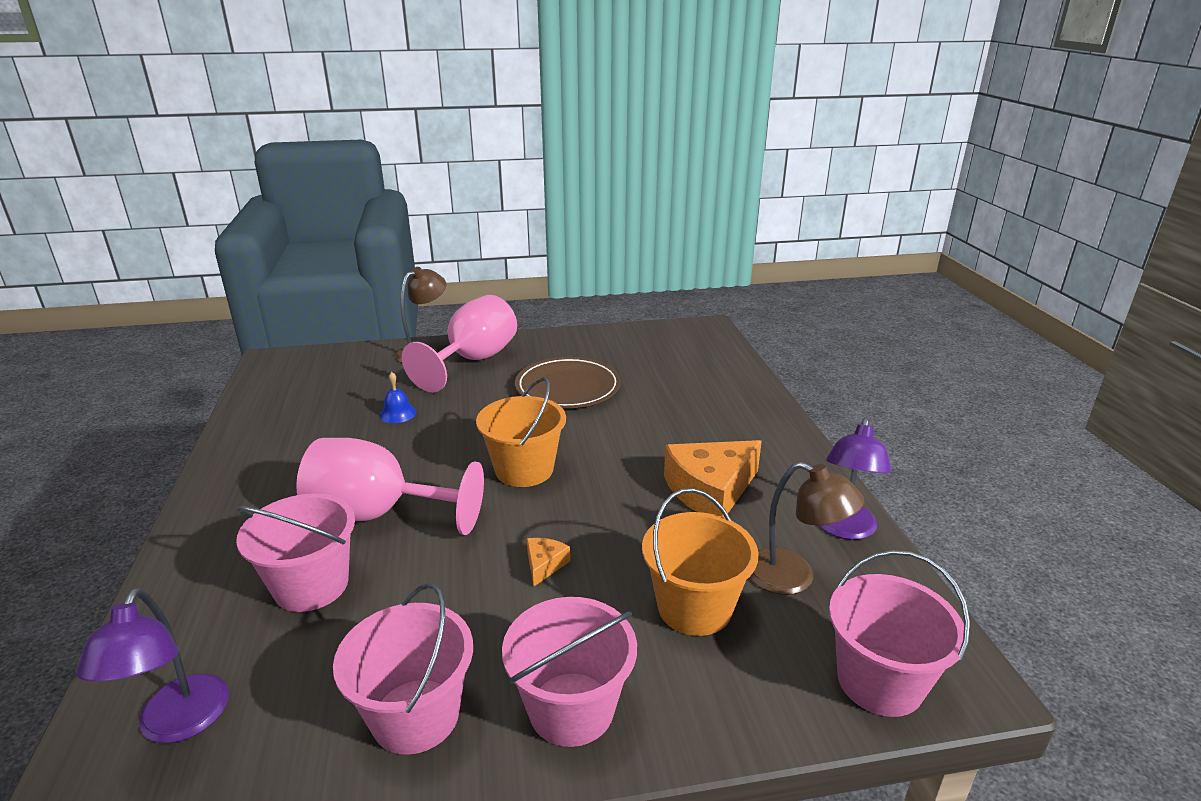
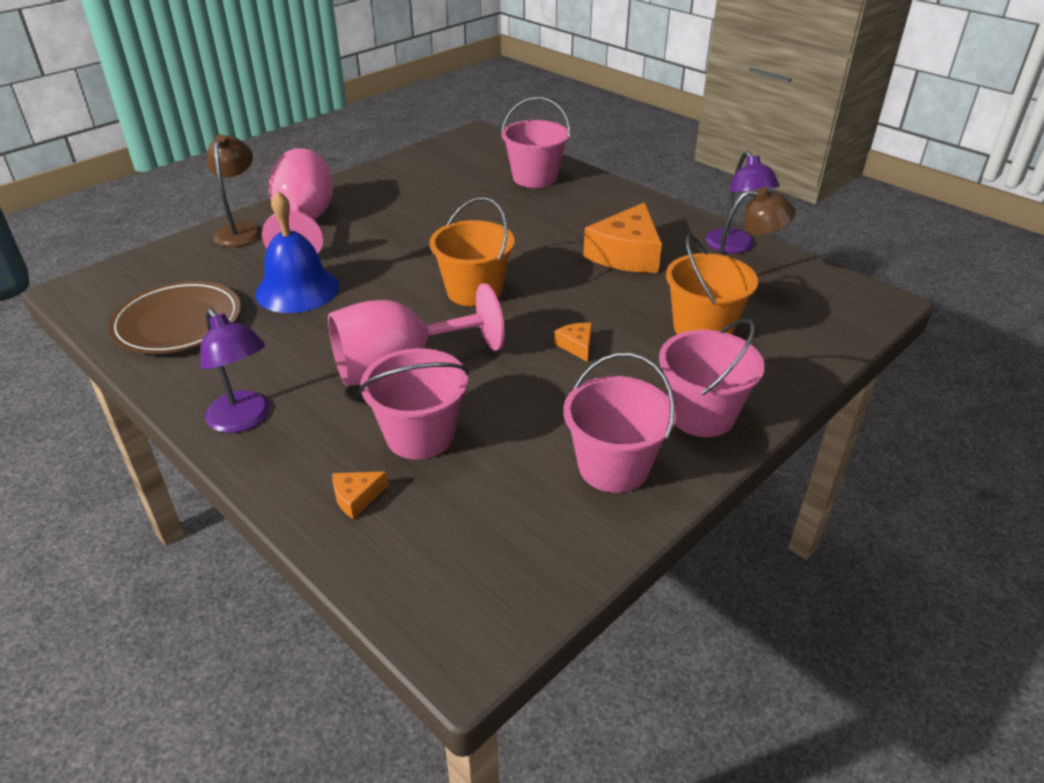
camera: 35 degrees left, 10 degrees up
(178, 724) = (454, 559): purple lamp -> purple lamp (244, 420)
(197, 617) = (356, 498): none -> orange cheese
(398, 413) = (297, 289): blue bell -> blue bell, size x2.13
(568, 387) = (424, 218): brown plate -> brown plate (178, 322)
(879, 681) = (840, 321): pink bucket -> pink bucket (535, 177)

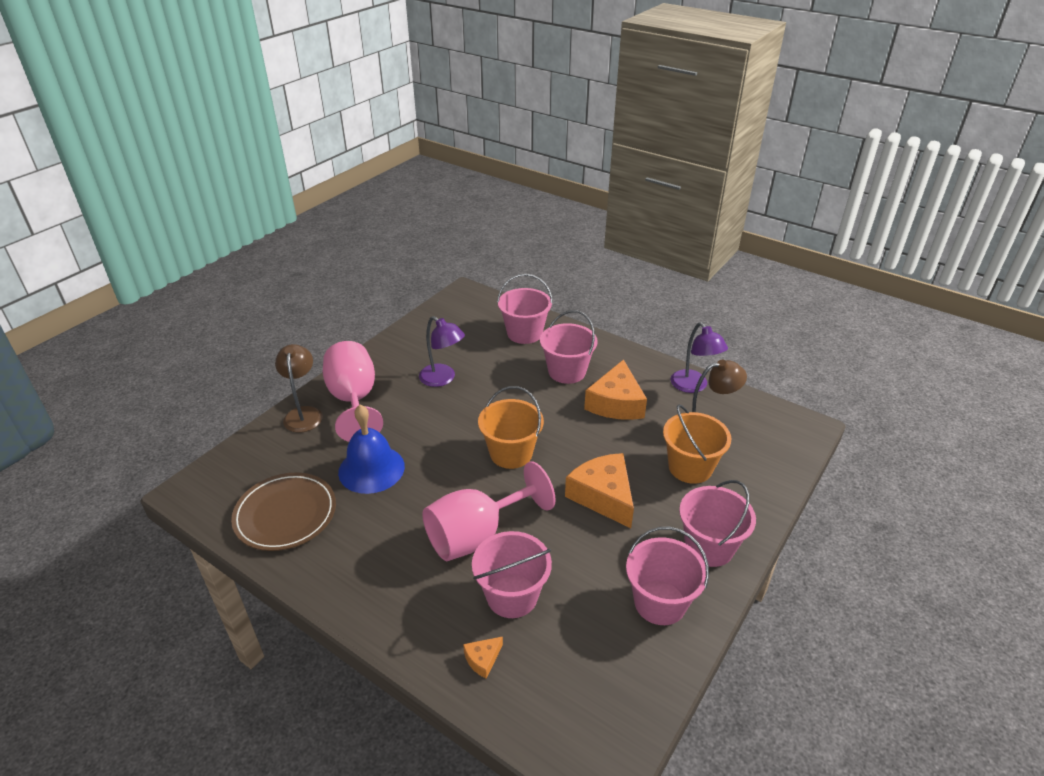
camera: 10 degrees left, 0 degrees up
(244, 420) = (373, 601): purple lamp -> purple lamp (442, 379)
(574, 218) = (567, 371): none -> pink bucket
(576, 346) = (603, 496): orange cheese -> orange cheese, size x2.26

